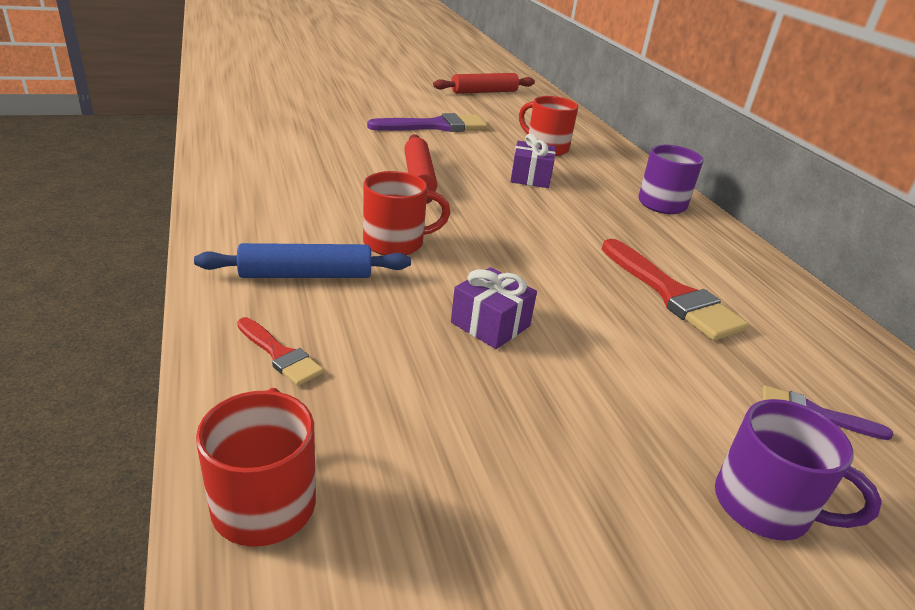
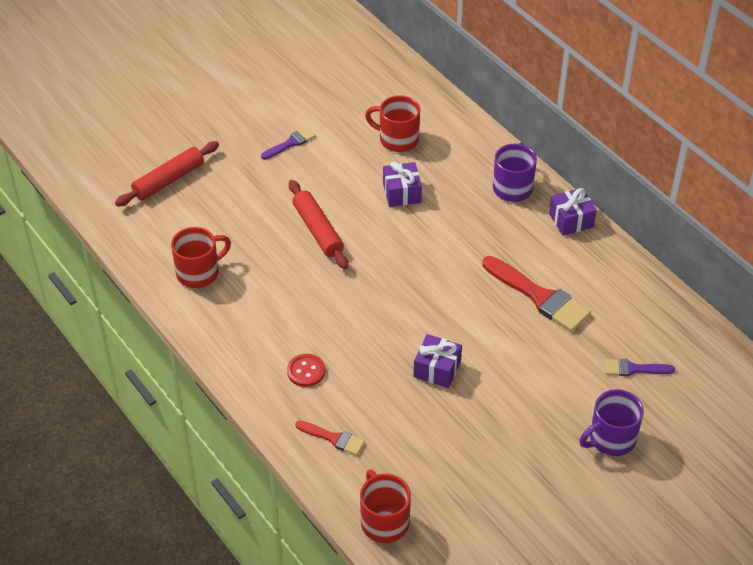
camera: 15 degrees left, 15 degrees up
(306, 275) = (306, 371): blue rolling pin -> red button
(395, 243) = (343, 317): red mug -> red mug (199, 272)
(435, 126) = (291, 143): purple brush -> purple brush, size x0.54
(484, 92) = (302, 54): red rolling pin -> red rolling pin (168, 180)
(731, 242) = (571, 220): none -> purple gift
(764, 506) = (611, 439): purple mug -> purple mug turned 135 degrees clockwise

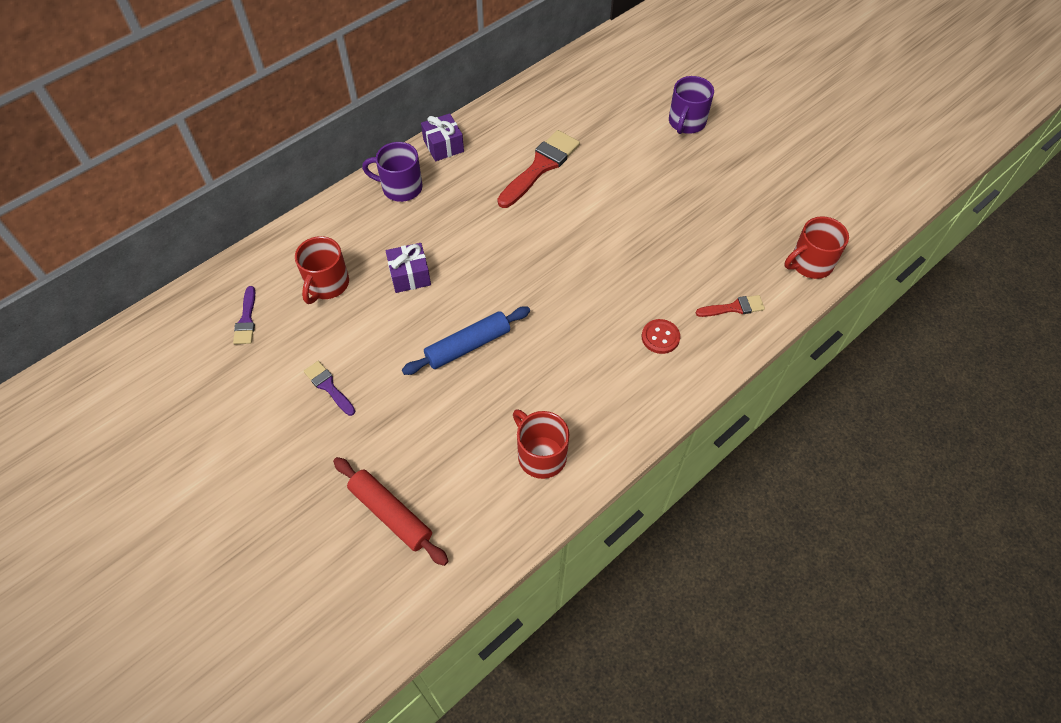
camera: 95 degrees left, 10 degrees up
(318, 230) = (468, 345): red rolling pin -> blue rolling pin
(333, 438) = (734, 307): red brush -> red brush turned 60 degrees clockwise
(437, 369) = (637, 235): purple gift -> none
(611, 439) = (686, 123): purple mug -> purple mug turned 60 degrees clockwise
(633, 369) = (612, 108): purple brush -> purple brush (246, 320)

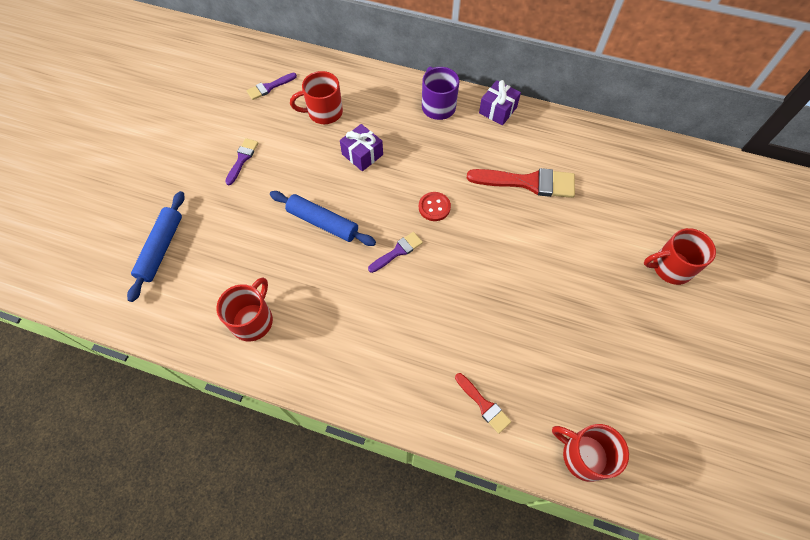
camera: 60 degrees right, 5 degrees up
(390, 514) = (161, 248): red rolling pin -> blue rolling pin
(545, 299) = (397, 251): none -> purple brush
(660, 337) = (413, 356): red button -> red button (434, 207)
(686, 123) = (670, 267): purple mug -> red mug

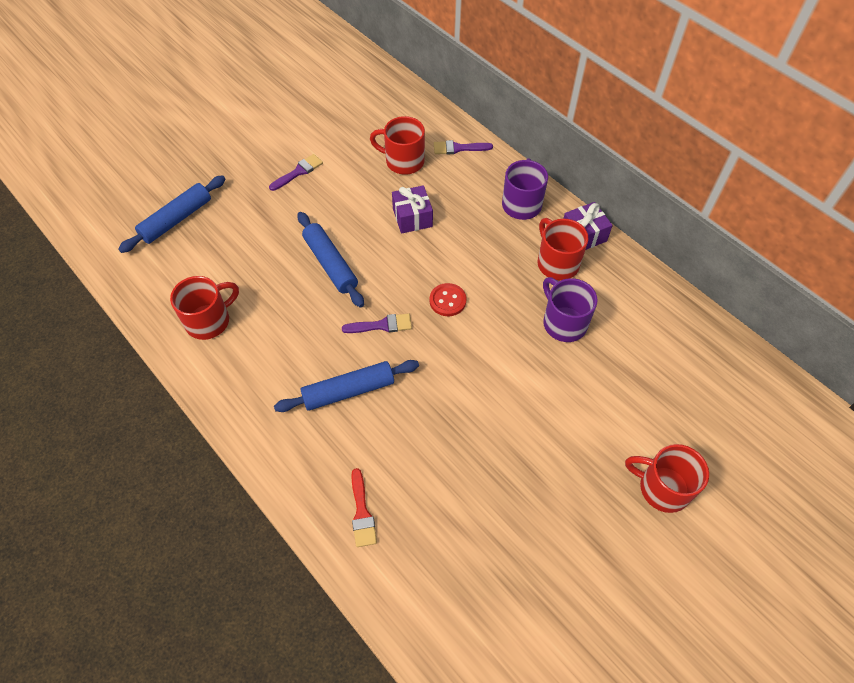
camera: 30 degrees right, 5 degrees down
(269, 87) = (368, 116): purple brush -> purple brush (458, 148)
(408, 317) = (348, 391): none -> blue rolling pin
(528, 182) = (563, 322): red brush -> purple mug
(583, 455) = (426, 618): red mug -> red mug (557, 263)

